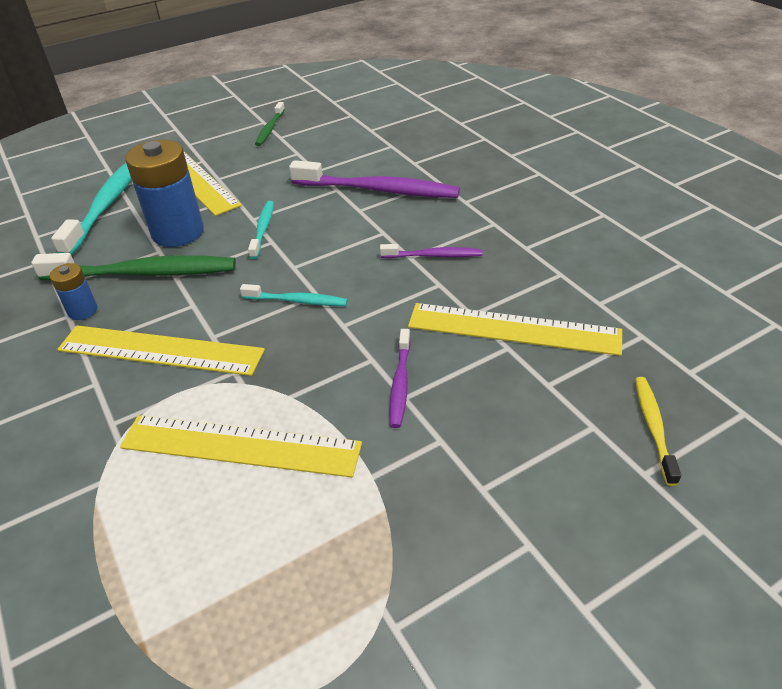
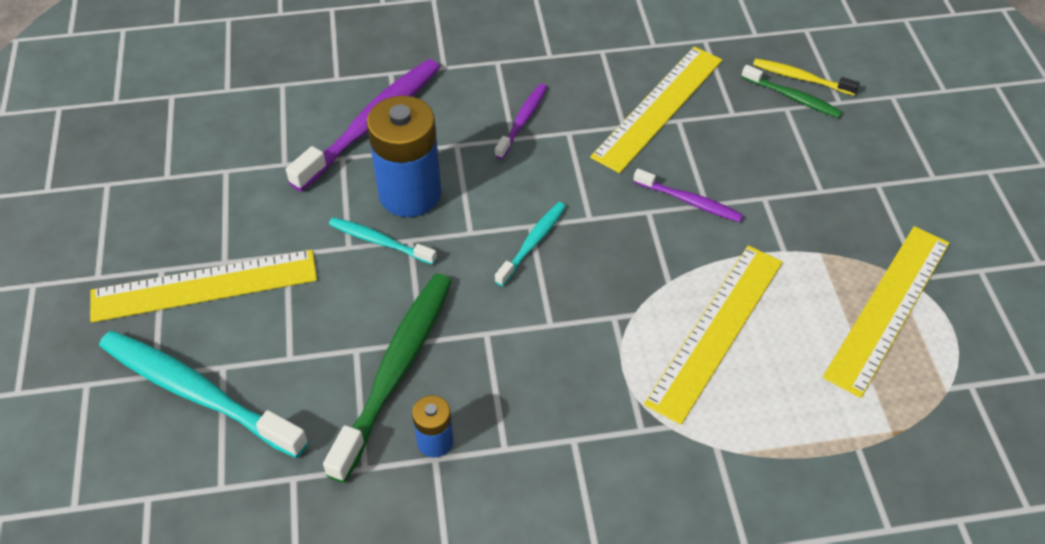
camera: 70 degrees left, 10 degrees up
(160, 350) = (550, 373): yellow ruler -> yellow ruler (888, 308)
(178, 232) = (328, 324): blue battery -> blue battery (410, 194)
(270, 129) = (135, 181): green toothbrush -> green toothbrush (793, 97)

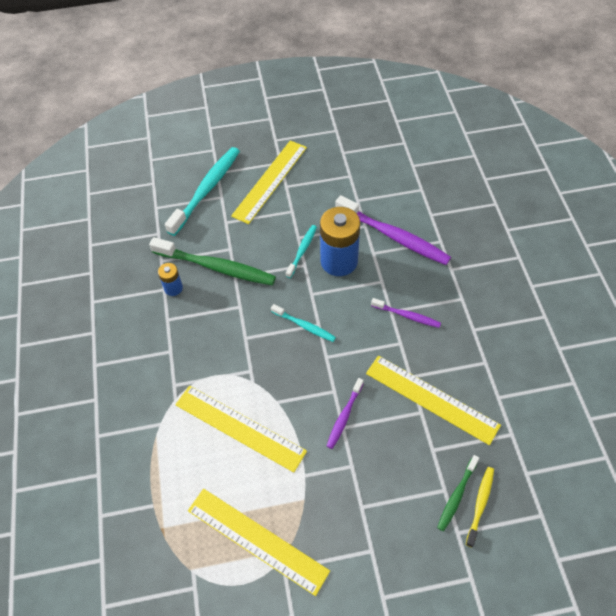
camera: 90 degrees right, 5 degrees up
(204, 286) = (270, 181): yellow ruler -> yellow ruler turned 45 degrees clockwise

